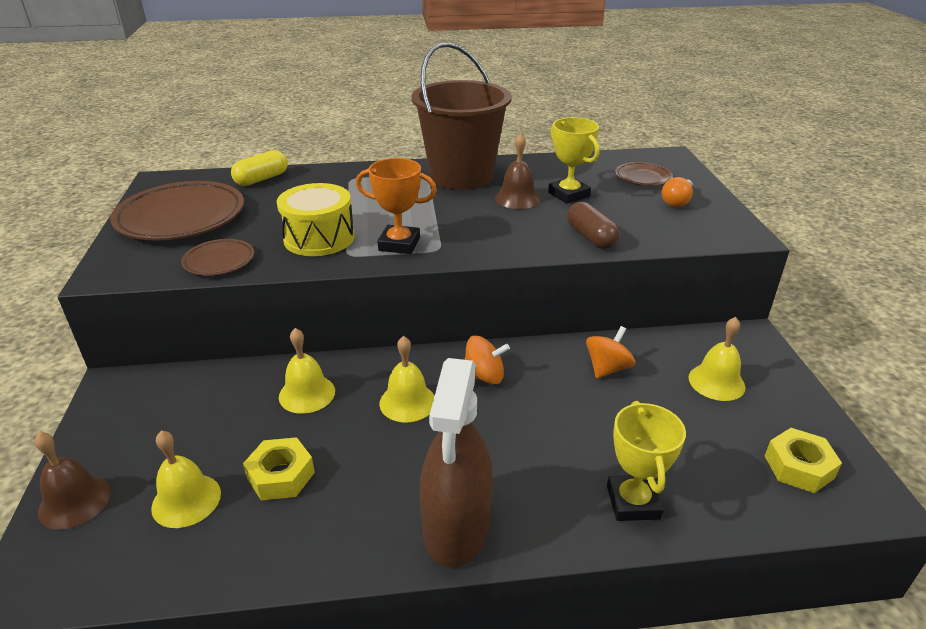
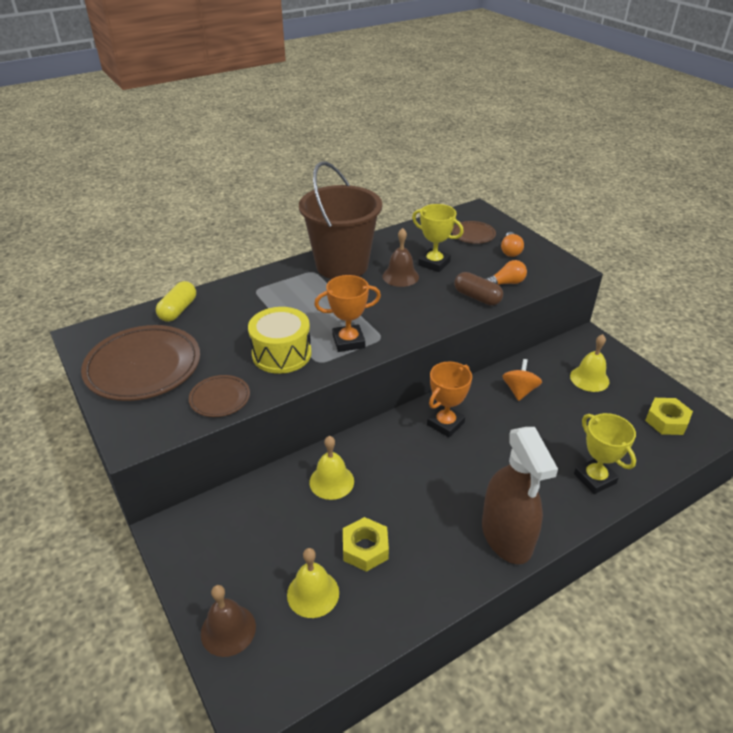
camera: 25 degrees left, 5 degrees up
(407, 402) = (408, 462): yellow bell -> none
(484, 376) = (445, 423): orange spinning top -> orange trophy
(641, 231) = (506, 283): none -> orange light bulb

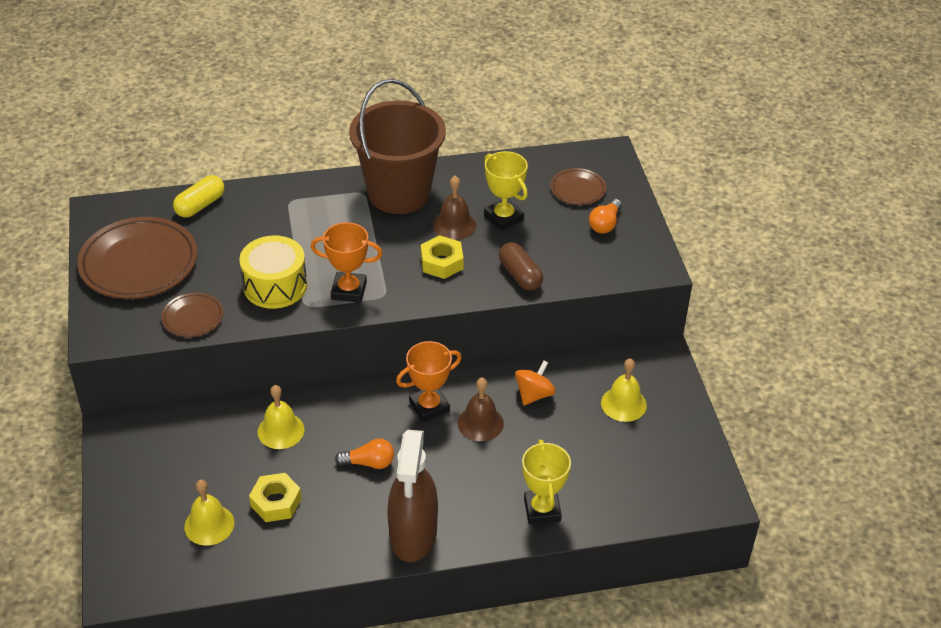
camera: 20 degrees right, 5 degrees up
(228, 630) = (125, 530): brown bell -> brown bell (480, 423)
(506, 283) = (566, 266): orange light bulb -> orange light bulb (369, 463)
(666, 421) = (671, 476): yellow nut -> yellow nut (441, 262)

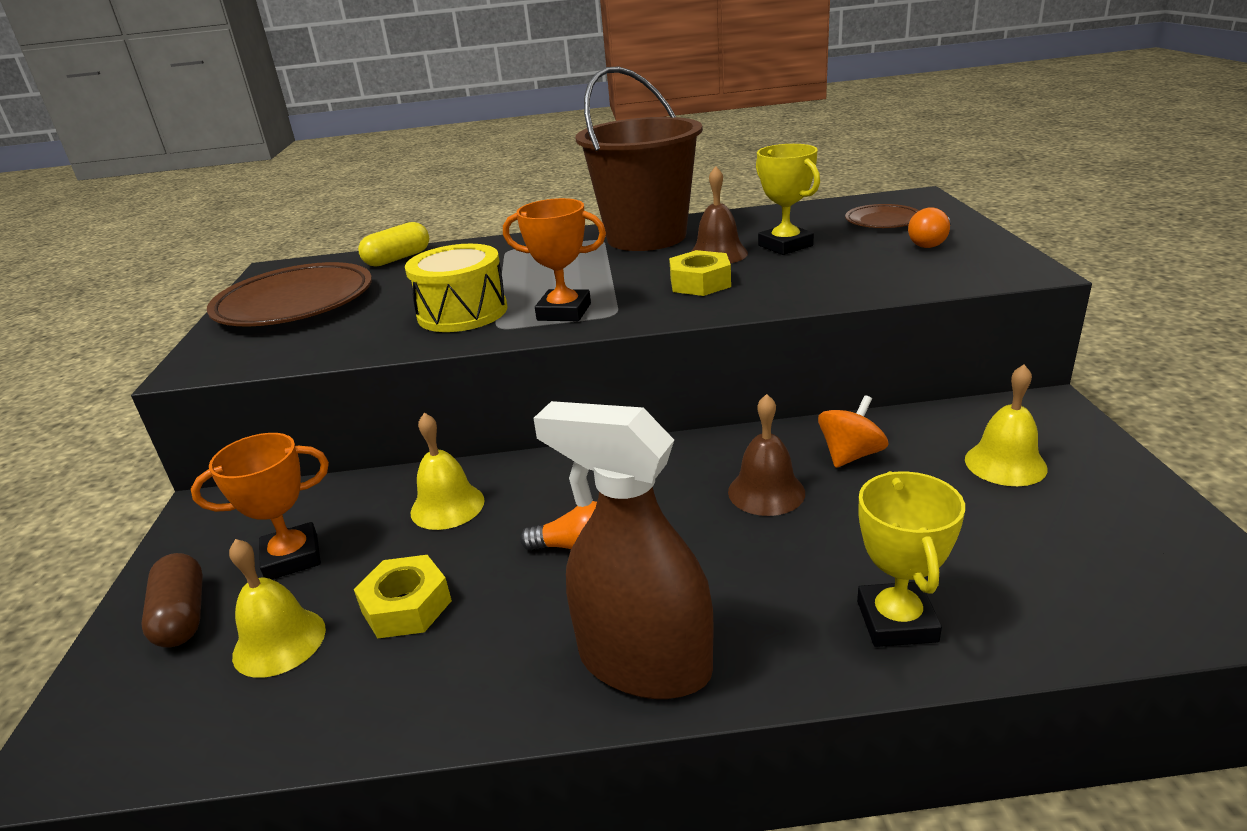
camera: 10 degrees right, 15 degrees down
(193, 318) = (335, 345): brown plate -> none
(413, 534) = (644, 663): brown spray bottle -> brown spray bottle turned 105 degrees clockwise
(429, 407) = (683, 473): orange trophy -> orange trophy (292, 557)
(520, 275) = (816, 288): brown capsule -> brown capsule (182, 616)

